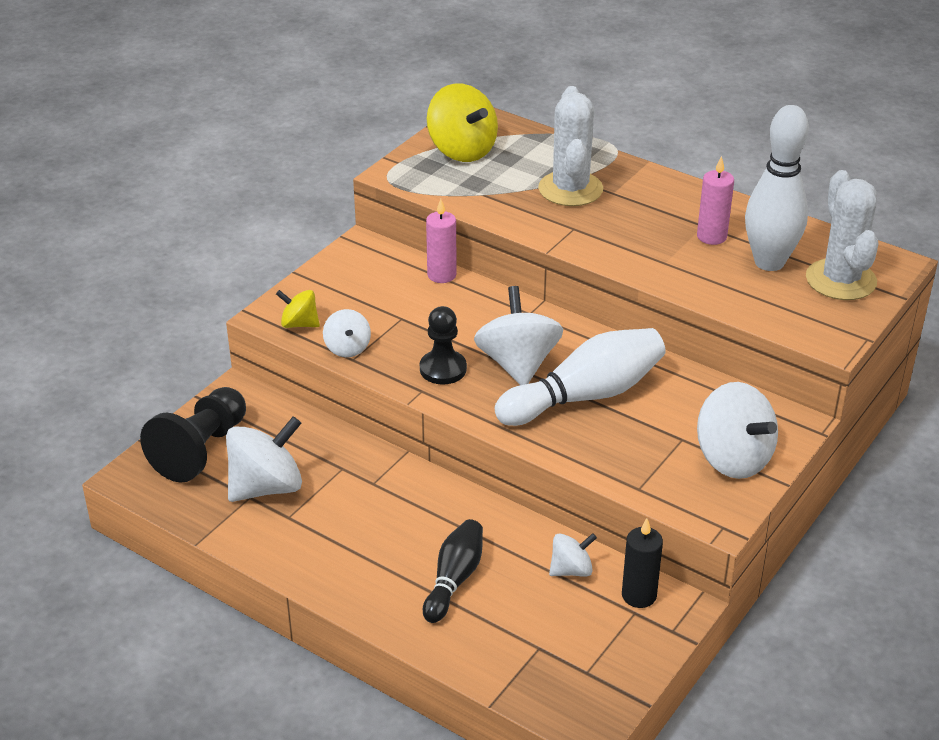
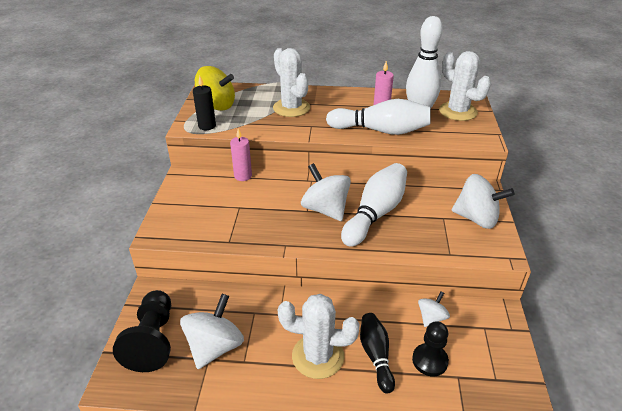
camera: 30 degrees left, 0 degrees up
(299, 324) = (179, 232): yellow spinning top -> none
(347, 348) = (220, 236): white spinning top -> none
(381, 549) = (318, 356): none -> white cactus
(443, 369) = (287, 228): black pawn -> black pawn (429, 360)
(639, 595) = (477, 316): black candle -> black candle (207, 126)
(675, 271) = (381, 130): none -> white bowling pin

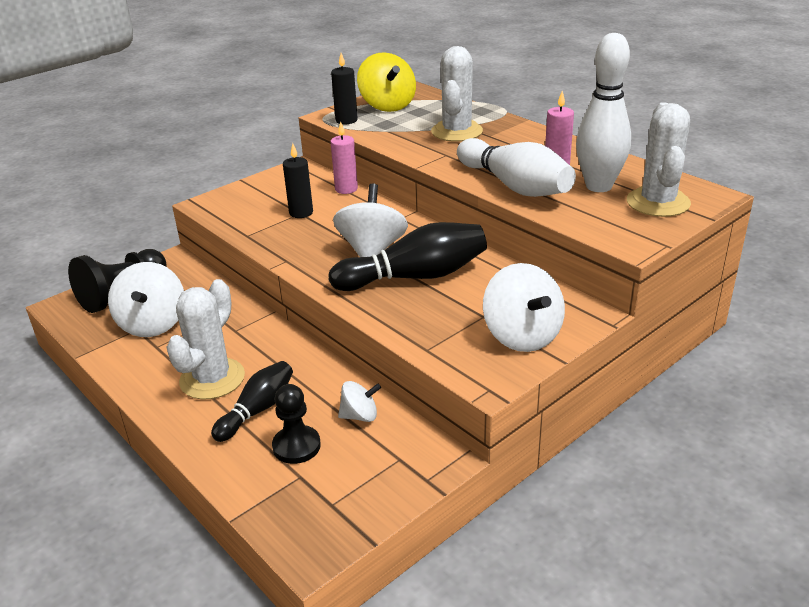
camera: 45 degrees right, 5 degrees down
(215, 347) = (153, 324): white spinning top -> white spinning top turned 105 degrees clockwise
(240, 207) = (301, 213): none -> black candle
(318, 356) = (212, 379): white cactus -> white cactus turned 60 degrees clockwise
(375, 213) = (415, 277): white bowling pin -> black bowling pin

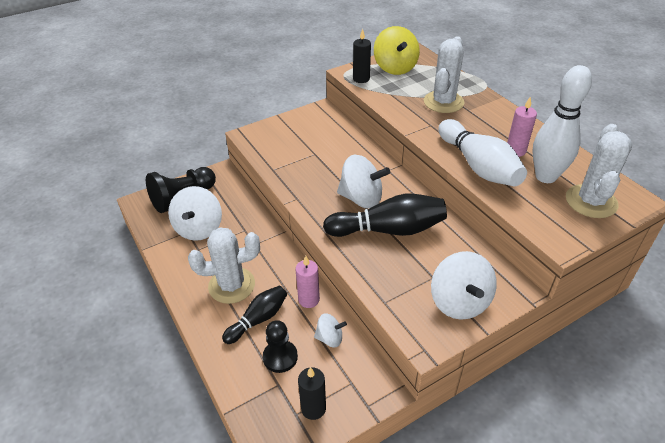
camera: 10 degrees right, 10 degrees up
(212, 379) = (231, 285): white cactus -> white cactus turned 45 degrees clockwise
(301, 213) = (315, 154): black candle -> black candle (313, 408)
(346, 189) = (353, 135): pink candle -> pink candle (309, 300)
(372, 250) = (361, 198): white spinning top -> white spinning top turned 90 degrees clockwise

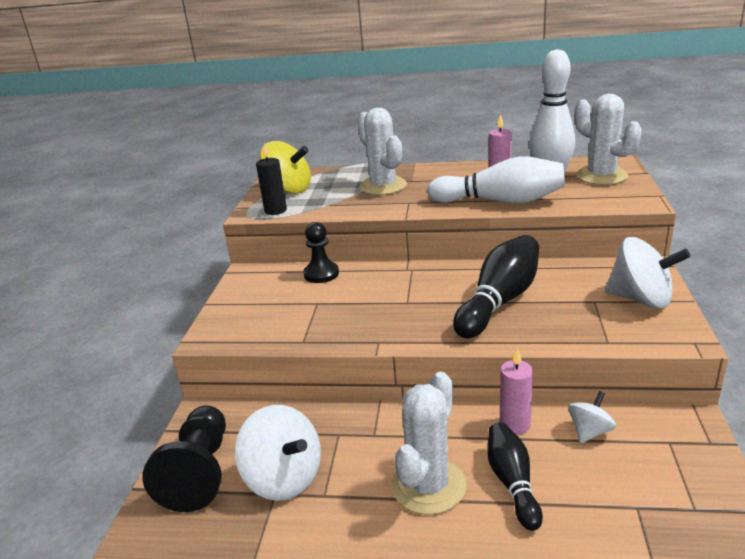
camera: 50 degrees left, 15 degrees down
(280, 357) = (592, 487): black pawn -> black pawn (321, 274)
(313, 408) = (693, 489): black candle -> none
(361, 198) = (431, 300): white spinning top -> none

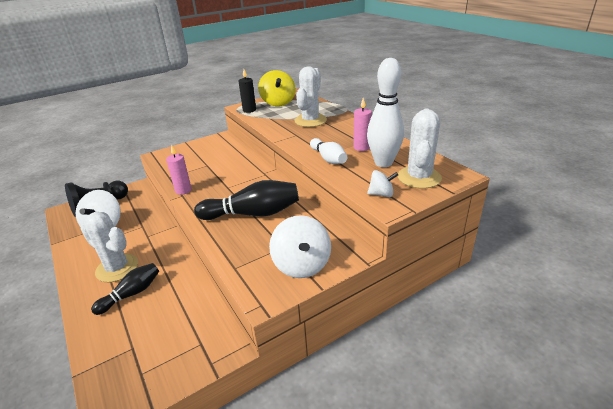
camera: 50 degrees right, 5 degrees up
(321, 274) = (236, 154): black pawn -> none
(428, 485) = (117, 268): white cactus -> white cactus turned 45 degrees clockwise
(500, 201) = (328, 159): white bowling pin -> white bowling pin, size x0.61
(514, 424) = (181, 276): pink candle -> pink candle (183, 190)
(589, 432) = (191, 306): white spinning top -> white spinning top (381, 194)

